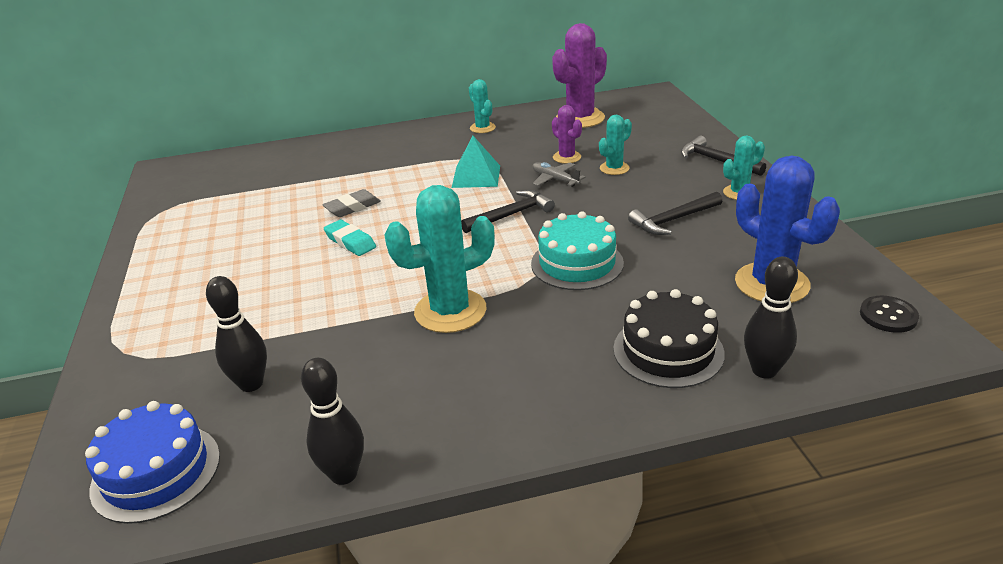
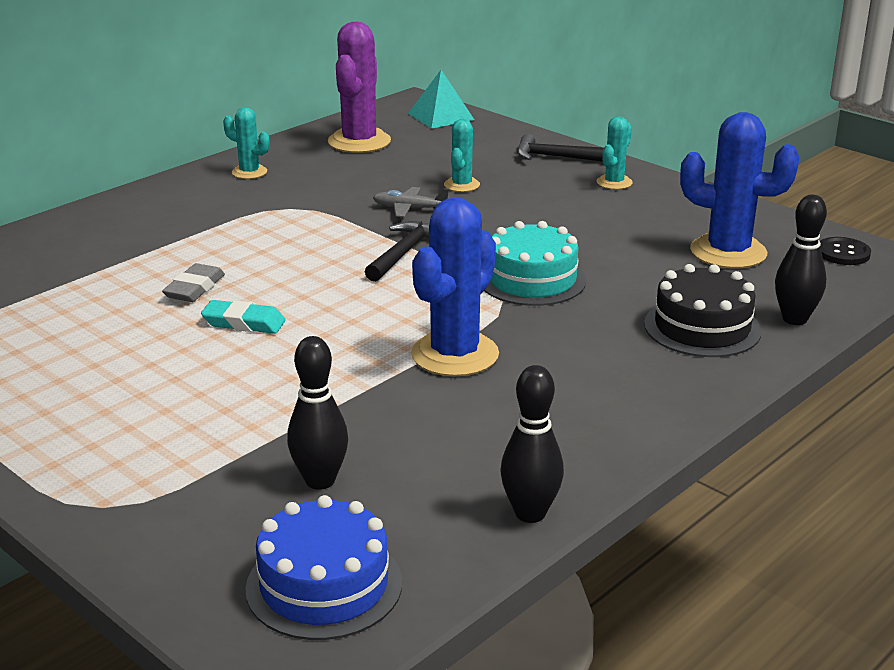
camera: 35 degrees left, 5 degrees down
(450, 311) = (455, 354): turquoise cactus -> blue cactus
(476, 176) = (311, 224): turquoise pyramid -> turquoise pyramid (441, 116)
(567, 157) = (394, 184): purple cactus -> none
(673, 220) = (580, 220): black hammer -> none

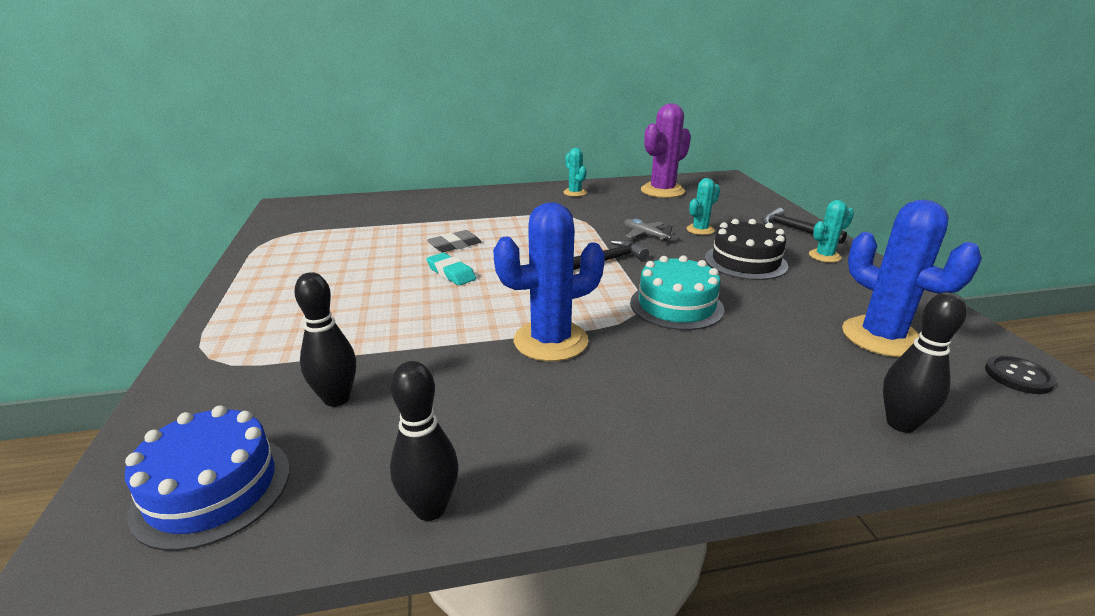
camera: 35 degrees right, 0 degrees up
(441, 116) = (735, 188): turquoise pyramid -> none
(702, 327) = (788, 395): black cake -> black cake (745, 262)

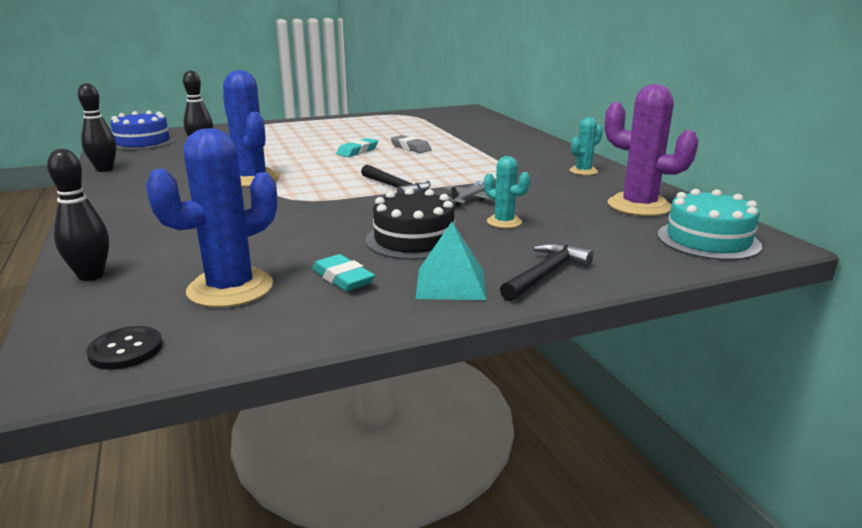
camera: 80 degrees right, 5 degrees down
(676, 306) = (304, 210): turquoise cake -> turquoise cake (708, 240)
(824, 256) = (450, 283): turquoise cactus -> turquoise pyramid
(835, 290) = (343, 278): none -> turquoise eraser

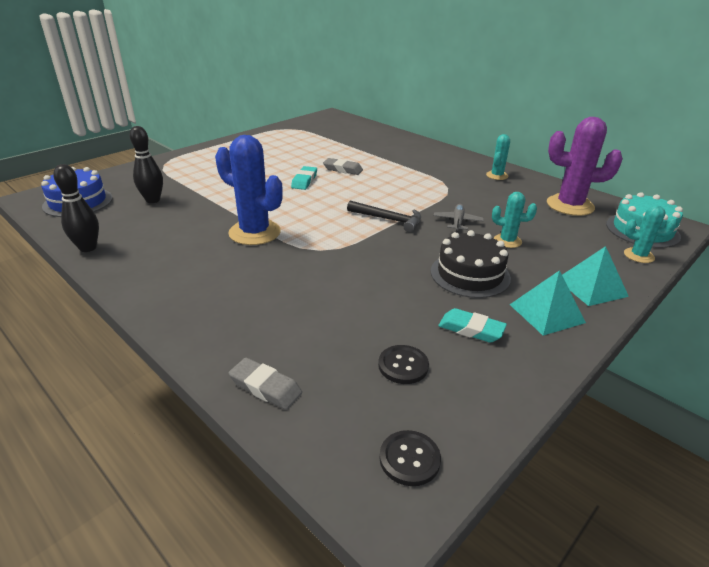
camera: 25 degrees left, 10 degrees up
(91, 275) = (265, 387): black bowling pin -> grey eraser
(230, 288) = (403, 365): blue cactus -> black button
(545, 274) = (591, 287): black hammer -> turquoise pyramid
(661, 260) = (638, 255): none -> turquoise cactus

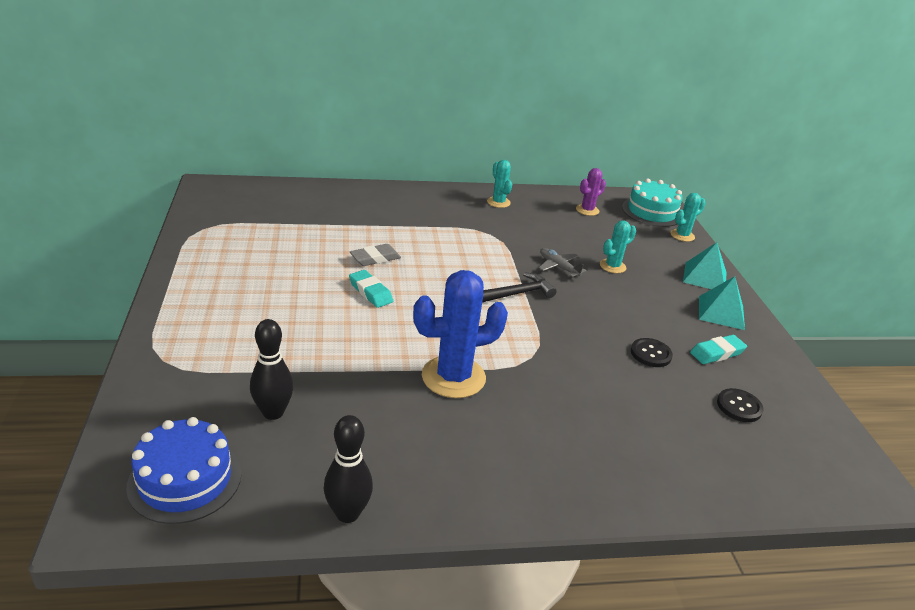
camera: 55 degrees left, 0 degrees up
(265, 387) = (722, 488): grey eraser -> none
(409, 459) = (837, 457): black button -> black button (650, 354)
(470, 274) = (645, 310): black cake -> none
(570, 205) = (587, 210): purple cactus -> purple cactus, size x0.53

